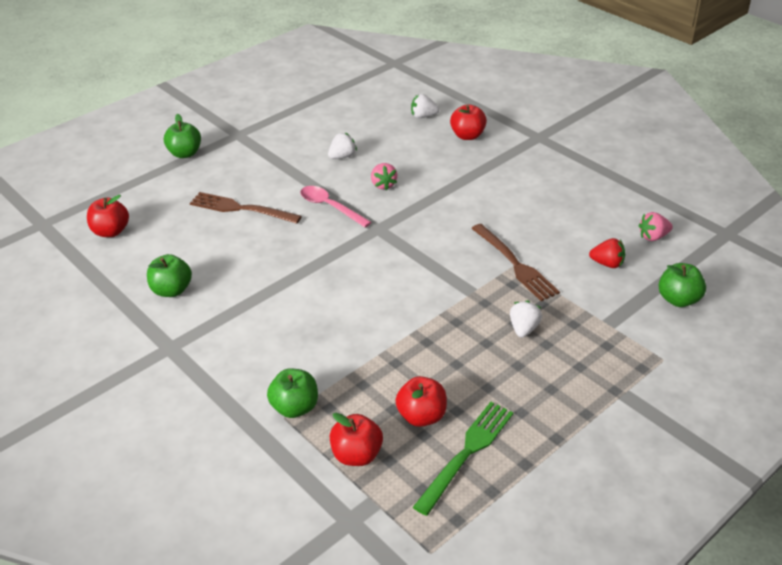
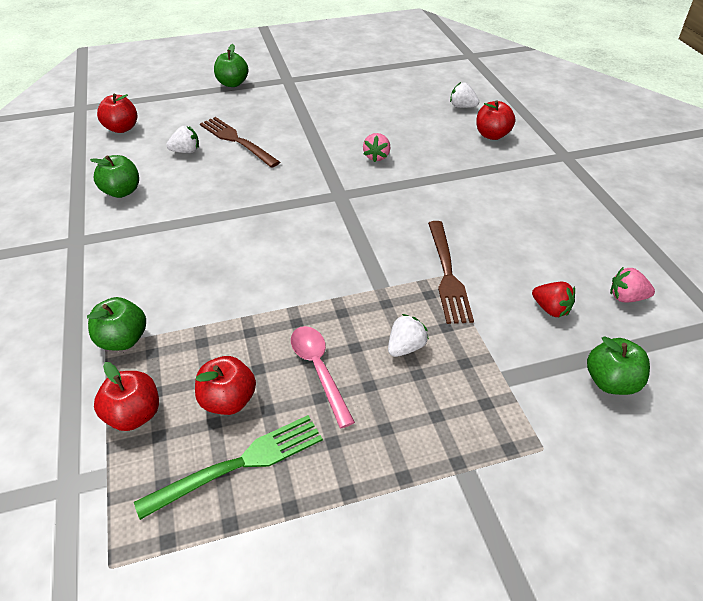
camera: 25 degrees right, 5 degrees up
(330, 207) = (312, 162): pink spoon -> pink spoon (319, 370)
(342, 156) = (360, 121): white strawberry -> white strawberry (186, 151)

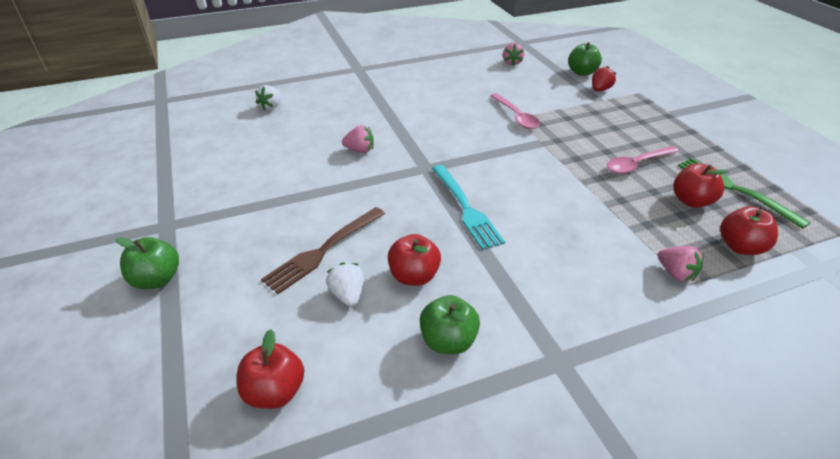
camera: 95 degrees left, 5 degrees down
(123, 340) = (676, 273): green apple -> pink strawberry
(267, 214) = (466, 208): none -> turquoise fork
(405, 347) = (595, 132): white strawberry -> none
(448, 275) = (516, 116): brown fork -> pink spoon
(492, 135) = (325, 95): red apple -> red apple (414, 276)
(551, 309) = (533, 84): red strawberry -> red strawberry (600, 90)

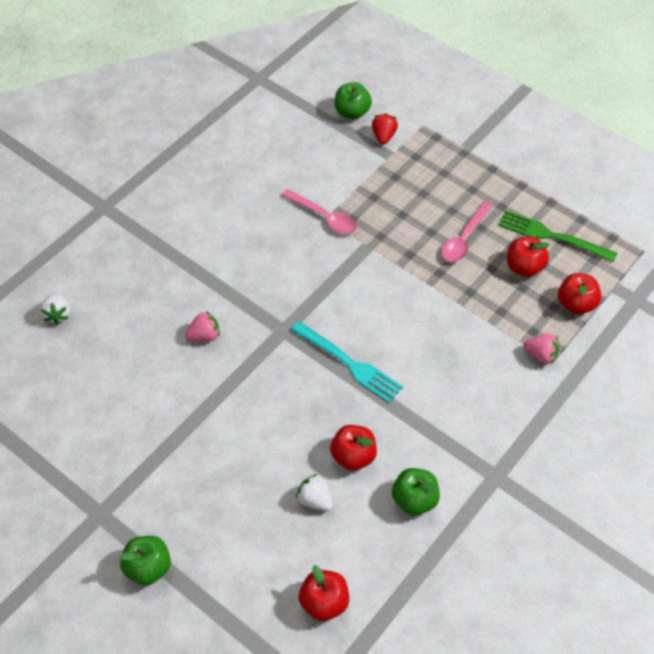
camera: 30 degrees left, 15 degrees up
(323, 251) = (263, 469): brown fork -> none
(512, 63) = (270, 124): pink strawberry -> none

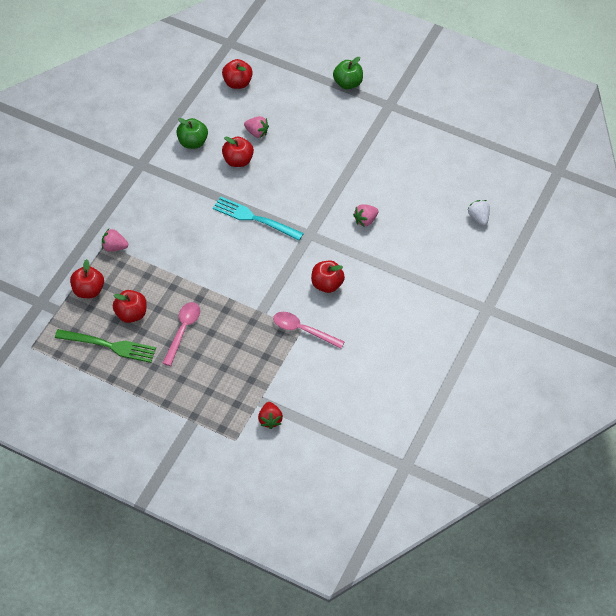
camera: 165 degrees right, 0 degrees up
(280, 263) = (326, 284): none -> red apple
(315, 500) = (256, 132): white strawberry -> pink strawberry
(352, 112) = (305, 441): green apple -> none

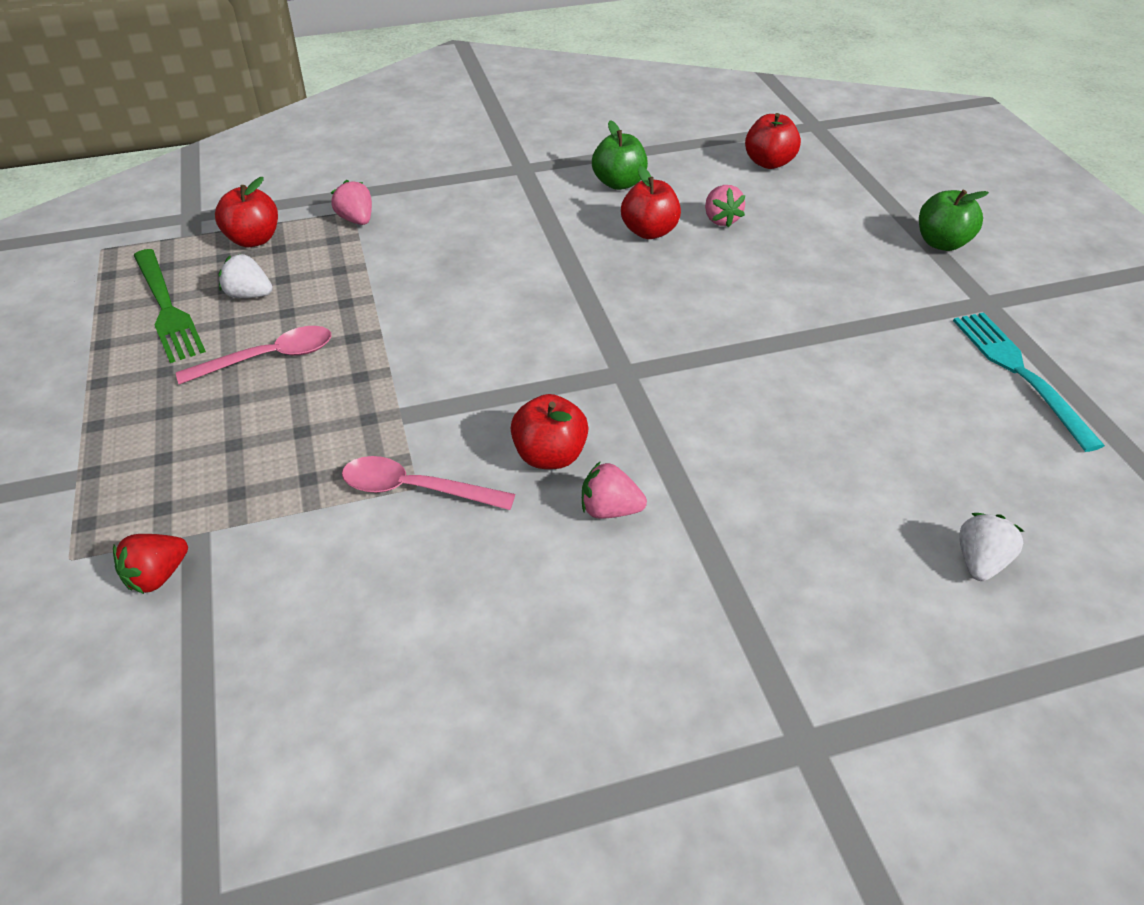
camera: 50 degrees right, 10 degrees down
(131, 314) = (249, 295): red apple -> white strawberry
(254, 218) = (572, 302): turquoise fork -> turquoise fork (1019, 373)
(303, 330) = (416, 489): pink spoon -> pink spoon turned 60 degrees counterclockwise
(365, 220) = (742, 416): pink strawberry -> pink strawberry (610, 509)

